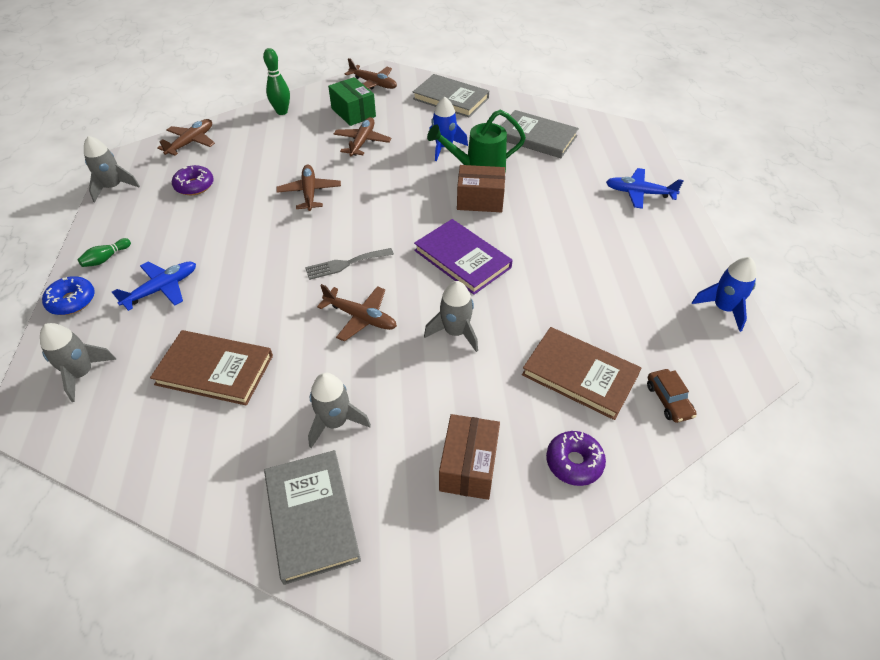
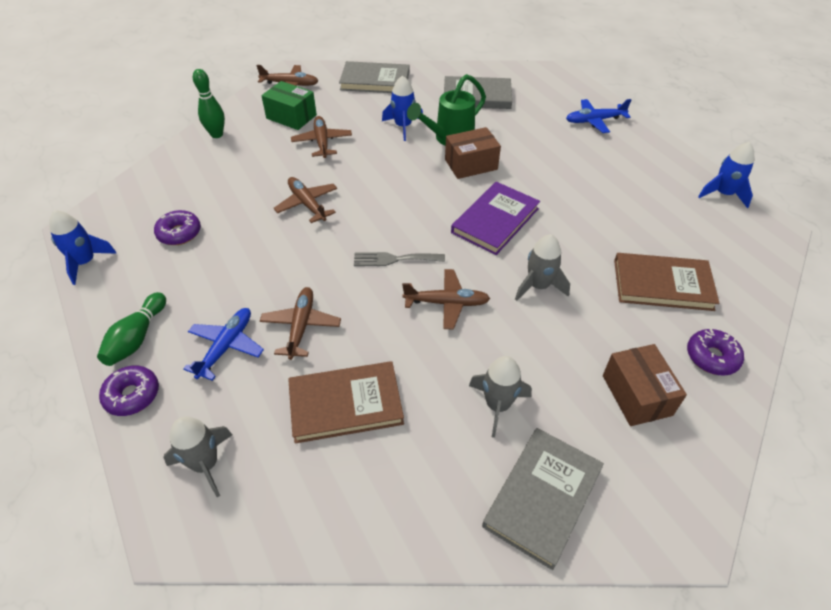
camera: 25 degrees left, 0 degrees up
(72, 301) = (132, 395): blue donut -> purple donut
(106, 258) = (137, 338): green bowling pin -> green bowling pin, size x1.58
(113, 187) = (85, 262): grey rocket -> blue rocket
(191, 142) = (140, 191): brown plane -> brown plane (301, 326)
(312, 516) = (543, 497): grey book -> grey book turned 75 degrees clockwise
(346, 264) = (395, 259): grey fork -> grey fork turned 45 degrees clockwise
(462, 259) = (495, 220): purple book -> purple book turned 75 degrees counterclockwise
(668, 400) = (740, 280): brown car -> none

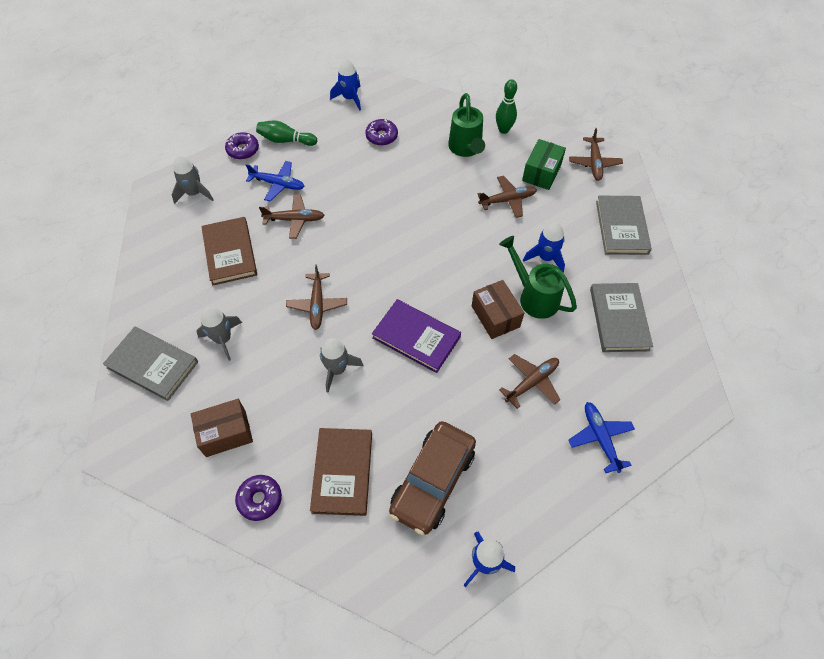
camera: 85 degrees right, 10 degrees up
(234, 164) = (466, 149): none -> green watering can
(307, 204) = (422, 203): brown plane -> brown plane (531, 382)
(395, 259) = (363, 267): grey fork -> none
(656, 219) = (433, 481): none -> brown car

